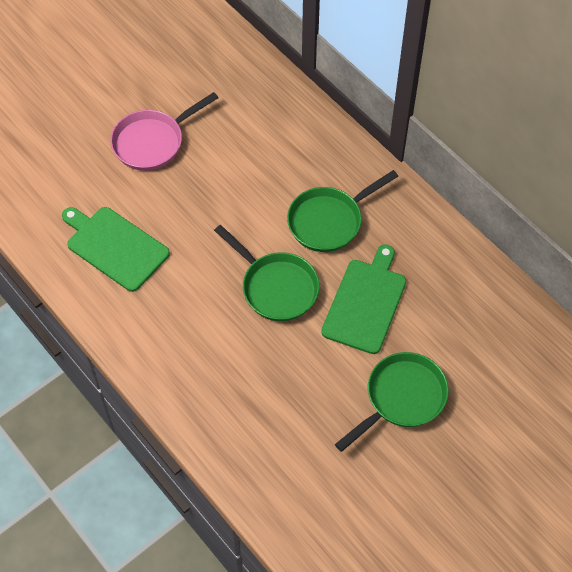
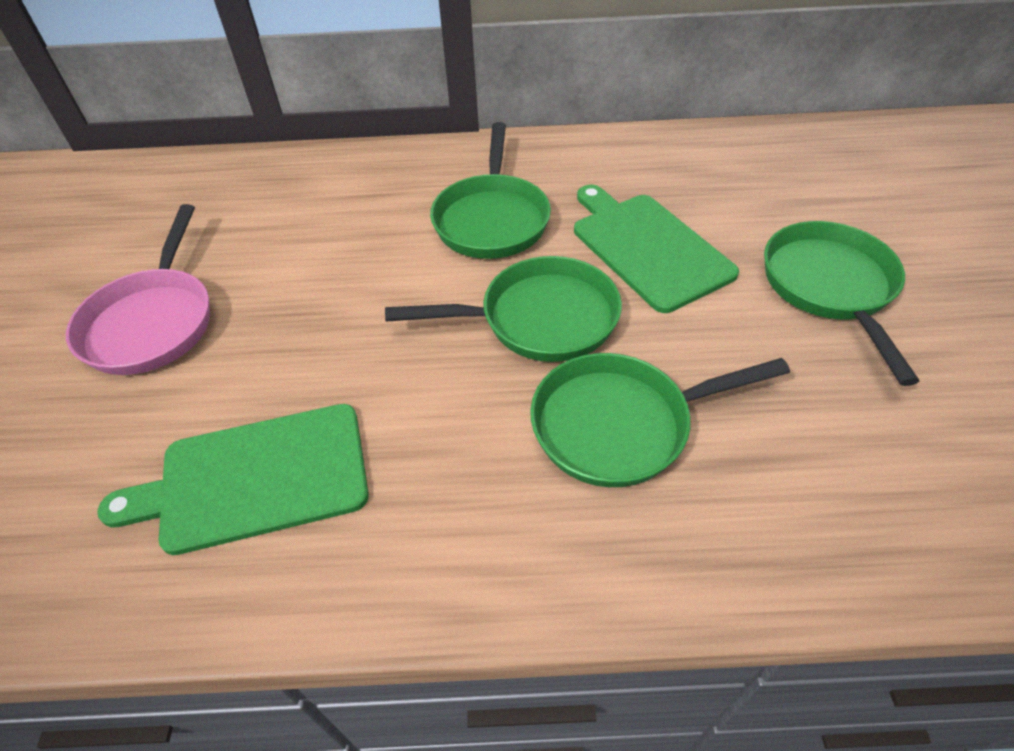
camera: 50 degrees left, 10 degrees down
(240, 355) = (621, 424): none -> green pan

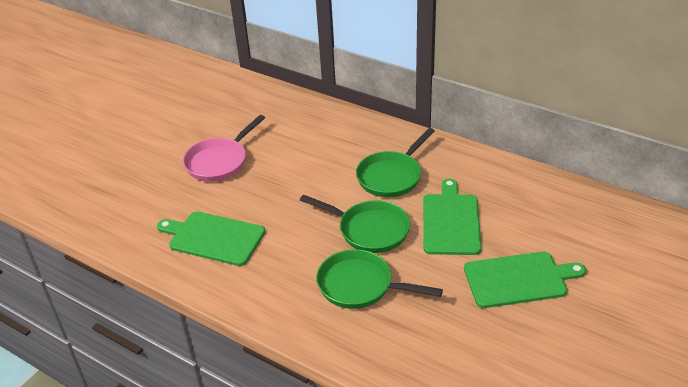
camera: 35 degrees right, 10 degrees down
(830, 288) = (518, 279): green pan -> green cutting board

